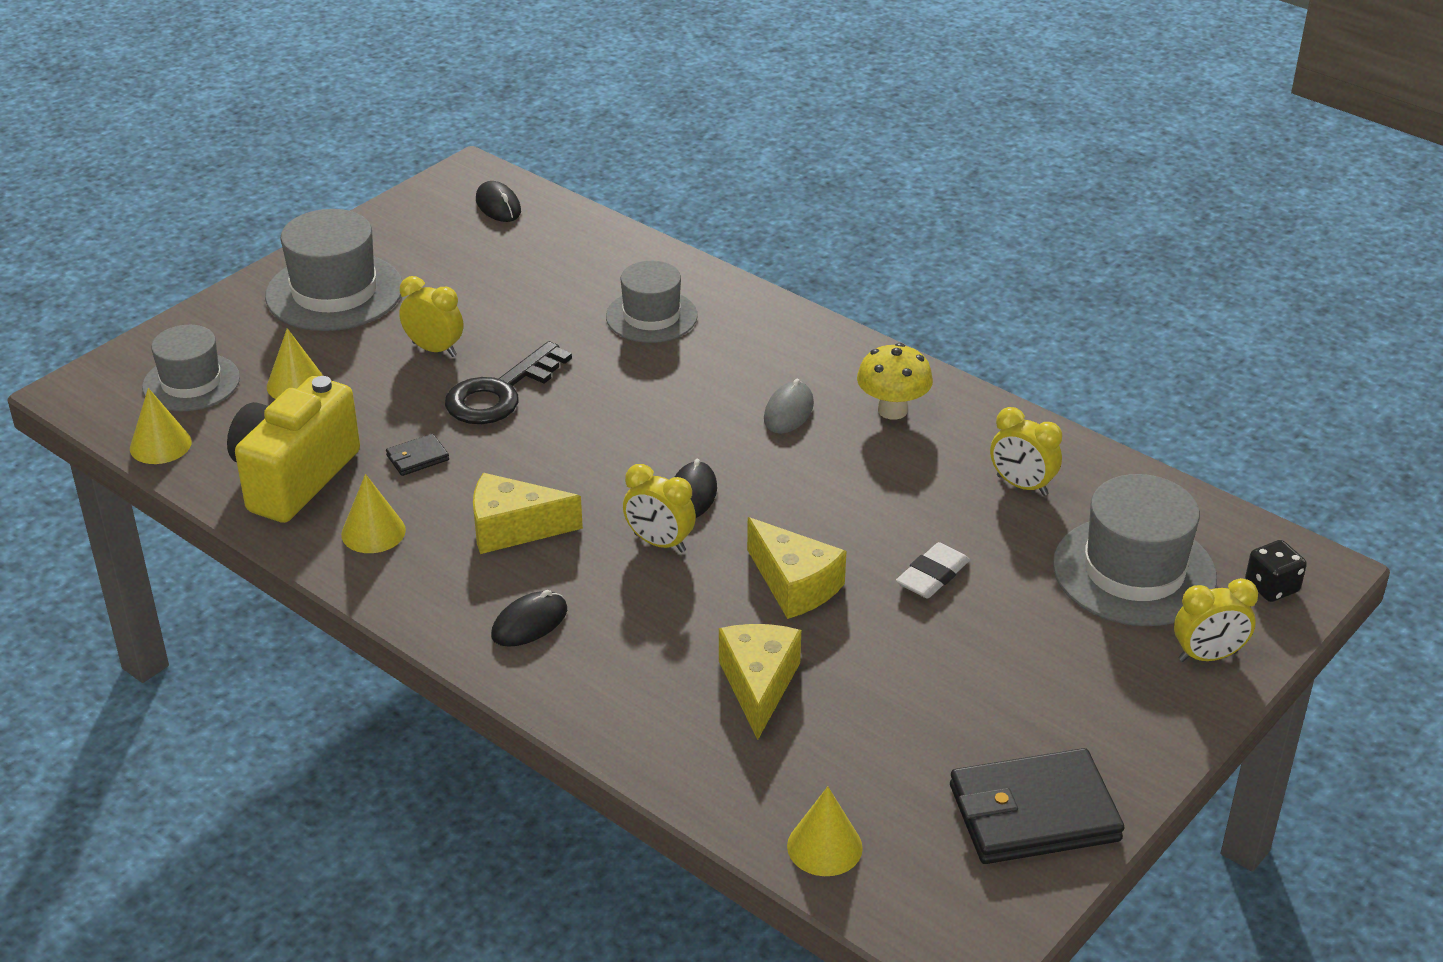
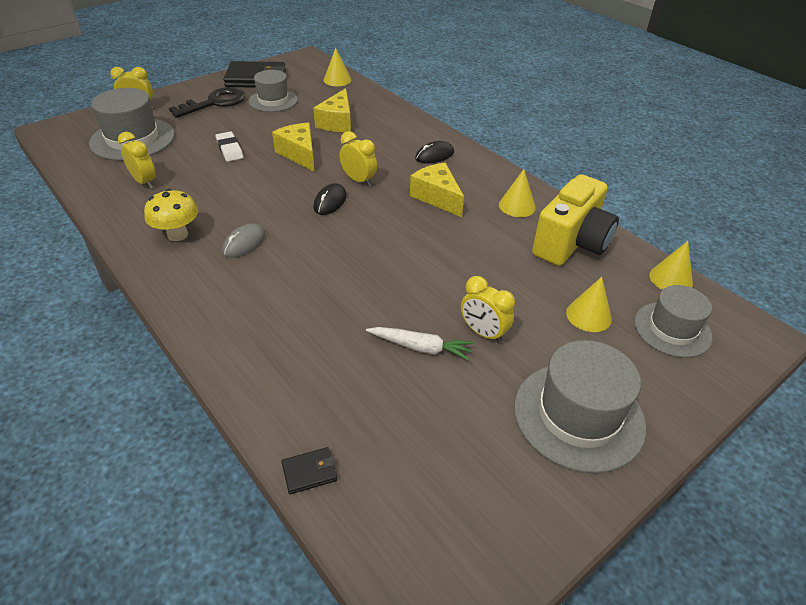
camera: 170 degrees left, 5 degrees up
(417, 458) = (493, 246): black wallet -> black wallet (309, 472)
(498, 206) = (410, 535): black mouse -> none
(500, 393) = (435, 285): black key -> black key (215, 103)
(509, 326) = (420, 347): none -> white carrot
(513, 529) = (437, 197): yellow cheese -> yellow cheese turned 135 degrees counterclockwise
(651, 316) = (301, 340): grey hat -> grey hat (273, 100)
(932, 576) = (229, 149): white eraser -> white eraser turned 75 degrees counterclockwise
(1271, 587) = (78, 126): black dice -> none

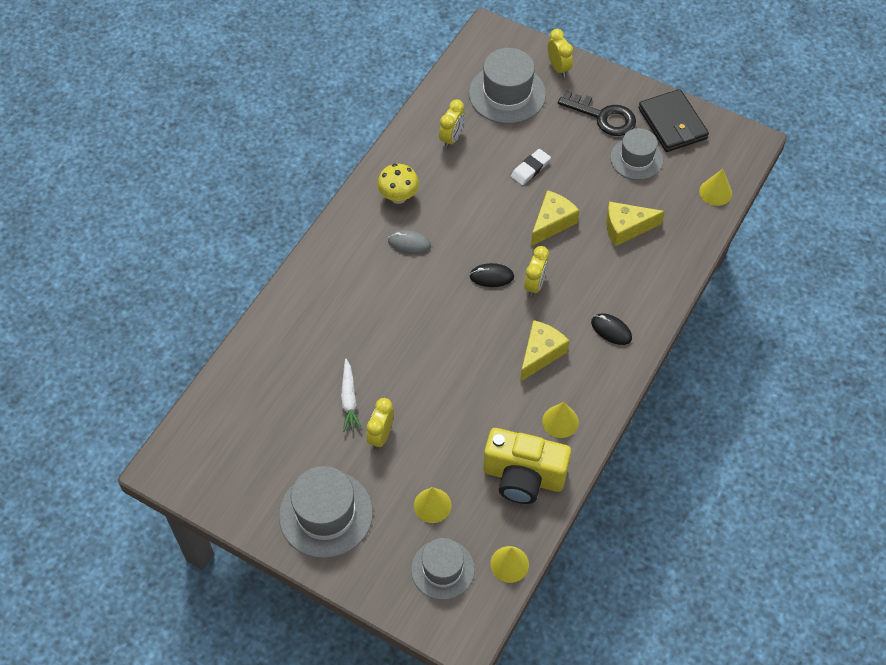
camera: 70 degrees right, 15 degrees up
(309, 472) = (226, 374): black wallet -> none

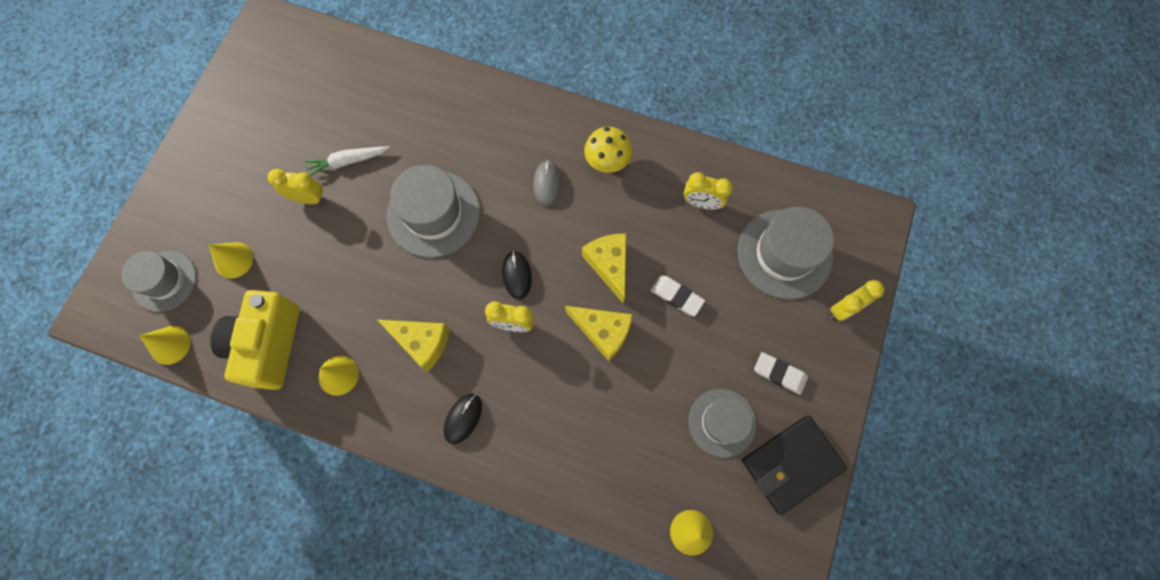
camera: 80 degrees right, 15 degrees up
(326, 514) = (221, 165): grey hat -> grey hat (433, 214)
(603, 117) = (779, 374): black key -> white eraser
(626, 228) = (612, 421): yellow cheese -> yellow cheese (609, 265)

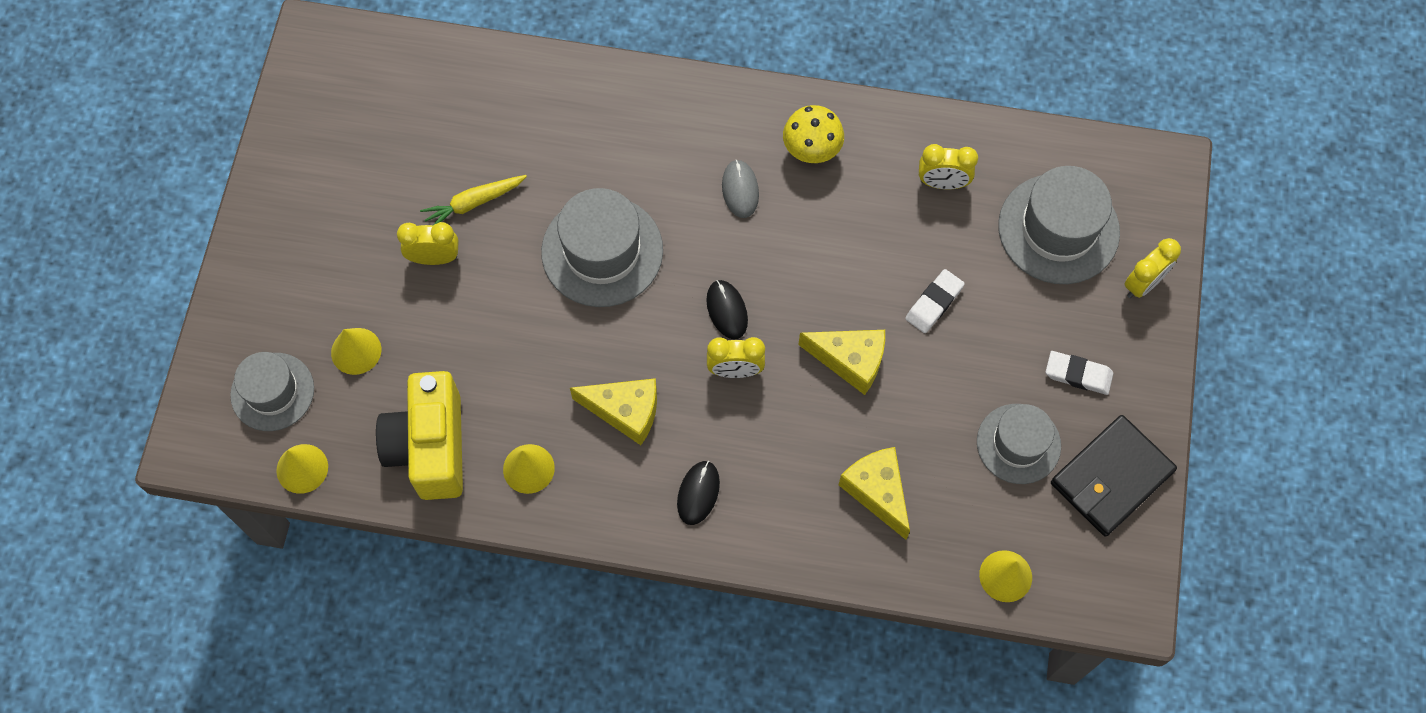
camera: 10 degrees left, 5 degrees down
(348, 161) = (473, 203): white carrot -> yellow carrot
(609, 265) = (841, 279): yellow cheese -> yellow cheese (877, 492)
(677, 296) = (934, 303): white eraser -> white eraser turned 75 degrees counterclockwise

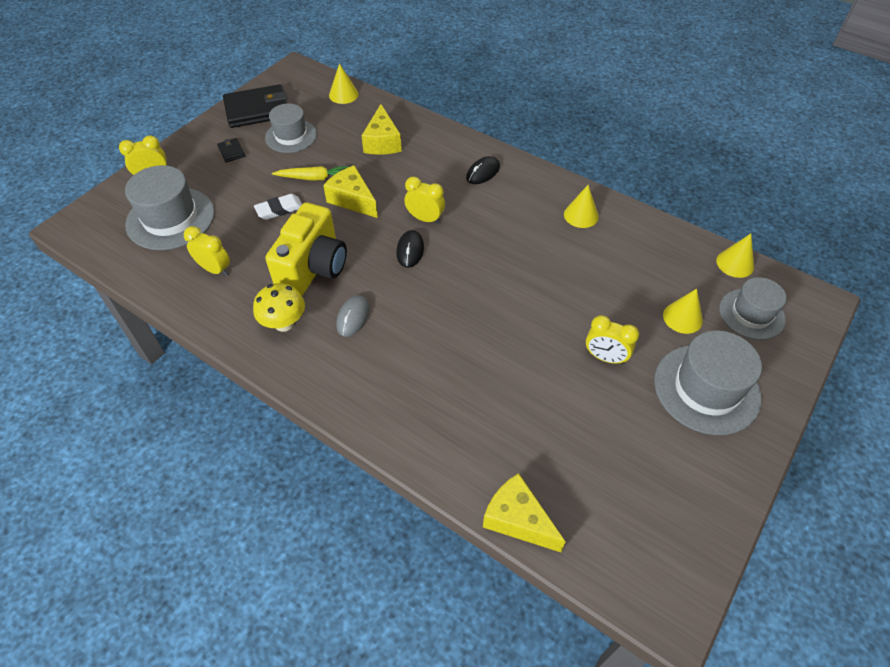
camera: 155 degrees left, 15 degrees down
(430, 447) = (642, 246): yellow camera -> yellow camera (313, 268)
(473, 203) = (560, 385): yellow carrot -> yellow carrot (313, 178)
(602, 251) = (475, 315): grey hat -> grey hat (706, 389)
(625, 411) = (506, 222): yellow cheese -> yellow cheese (517, 519)
(1078, 374) = (231, 151): white eraser -> black wallet

